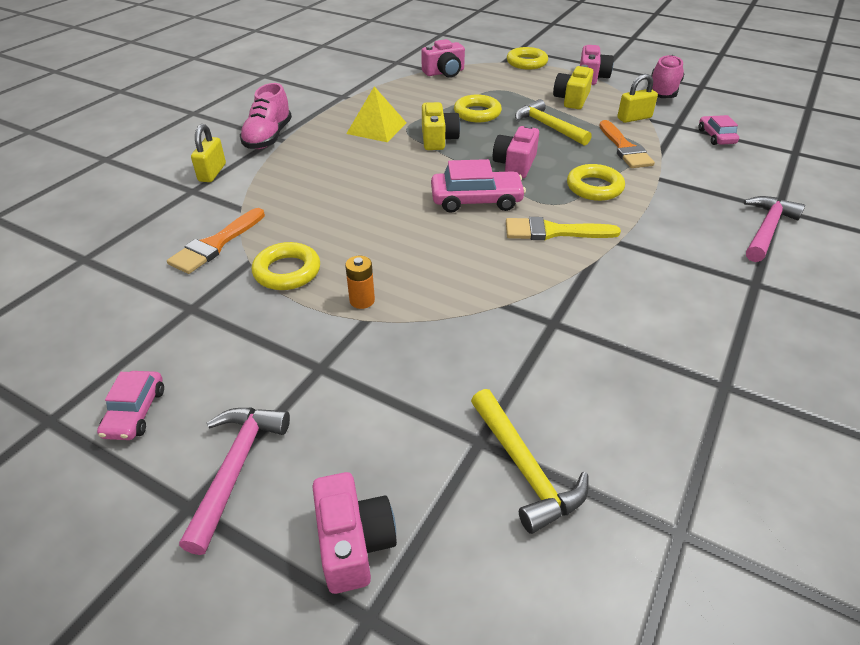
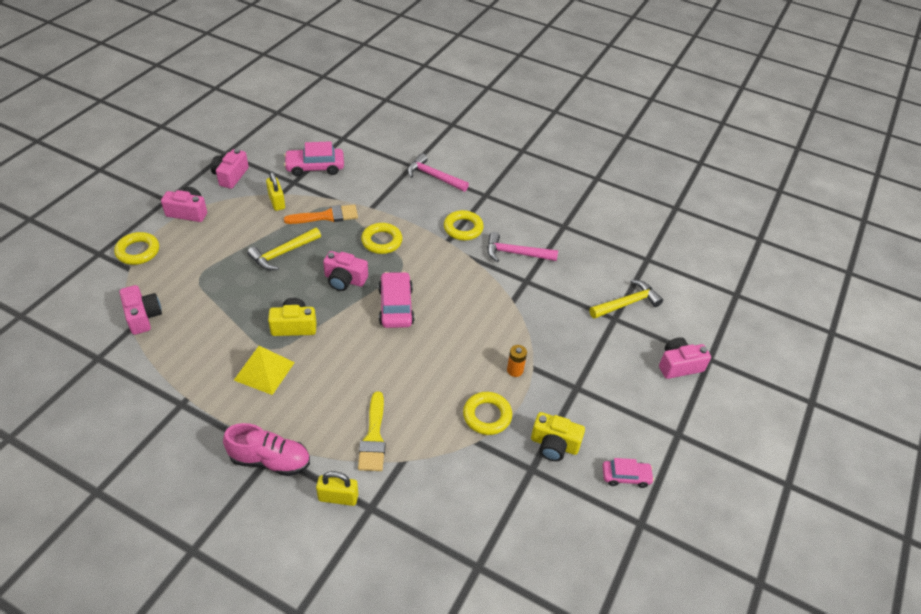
camera: 95 degrees left, 5 degrees up
(216, 244) = (455, 469): orange brush -> none
(236, 468) = (652, 417): pink hammer -> pink hammer (515, 253)
(477, 113) = (247, 296): yellow ring -> yellow ring (463, 228)
(553, 232) = (436, 269): yellow brush -> yellow brush (373, 437)
(572, 99) = (233, 232): yellow camera -> yellow camera (554, 445)
(663, 91) = (230, 176): pink shoe -> pink camera
(716, 137) = (315, 167): pink car -> pink car, size x1.62

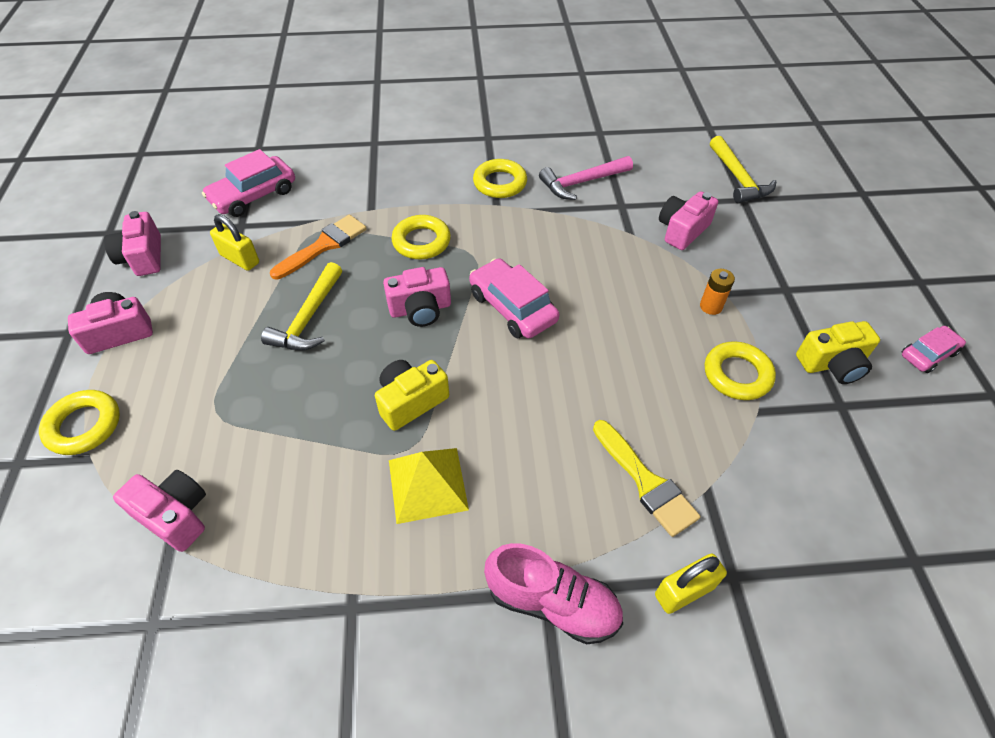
camera: 30 degrees left, 5 degrees up
(270, 460) = (552, 603): pink shoe -> pink shoe turned 45 degrees clockwise
(433, 176) = (411, 143): pink hammer -> none
(627, 303) = (738, 178): yellow hammer -> yellow hammer turned 135 degrees clockwise
(679, 365) = (846, 214): pink camera -> pink camera (682, 230)

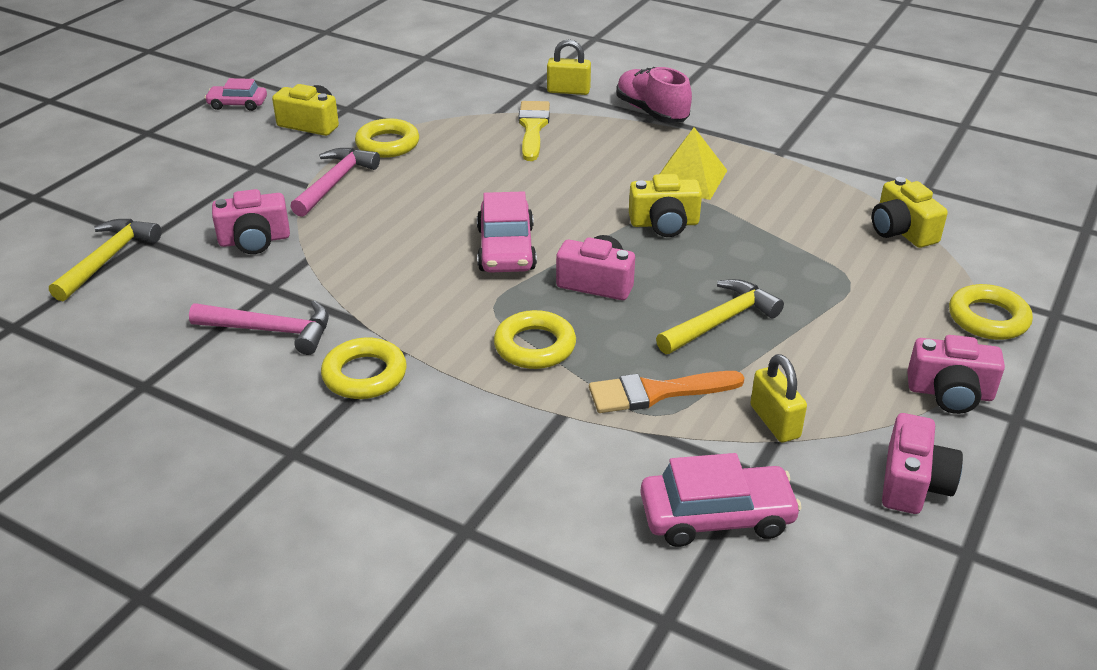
camera: 145 degrees left, 15 degrees down
(175, 515) = (901, 231): pink camera -> yellow camera
(710, 306) = (335, 182): orange battery -> pink hammer

